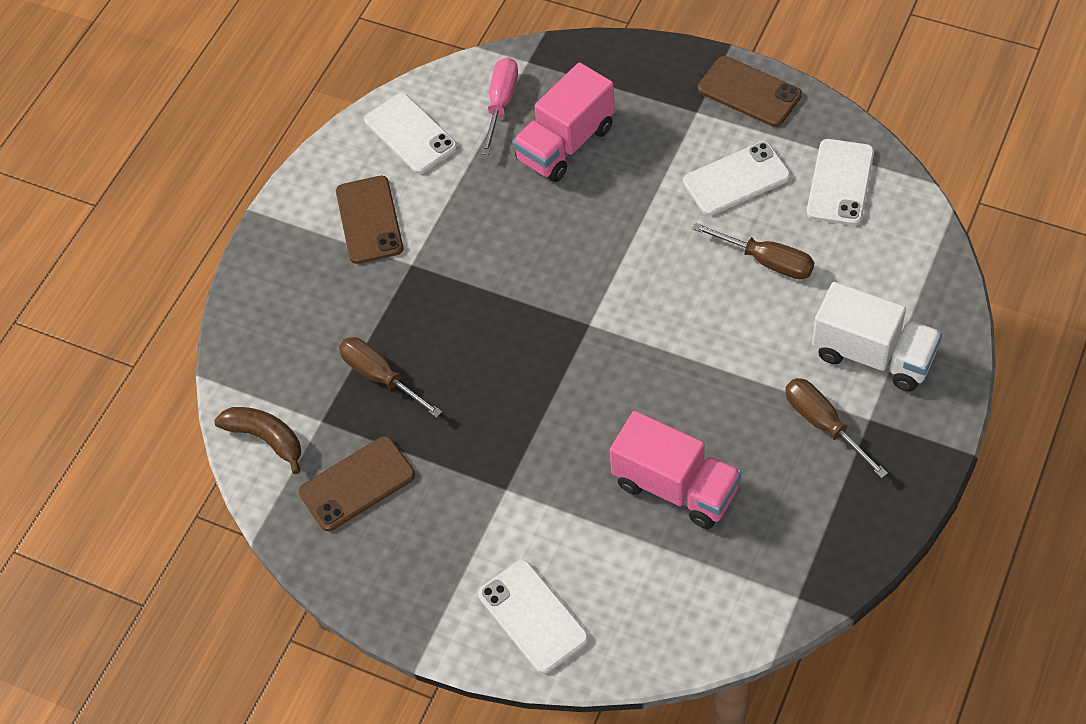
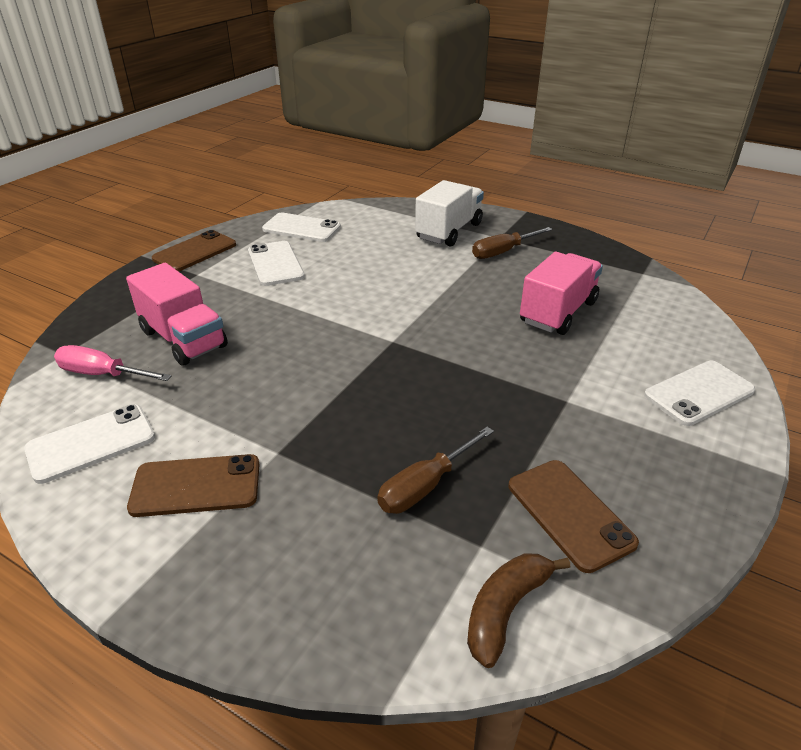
camera: 90 degrees left, 20 degrees down
(768, 261) = (358, 259): brown screwdriver -> none

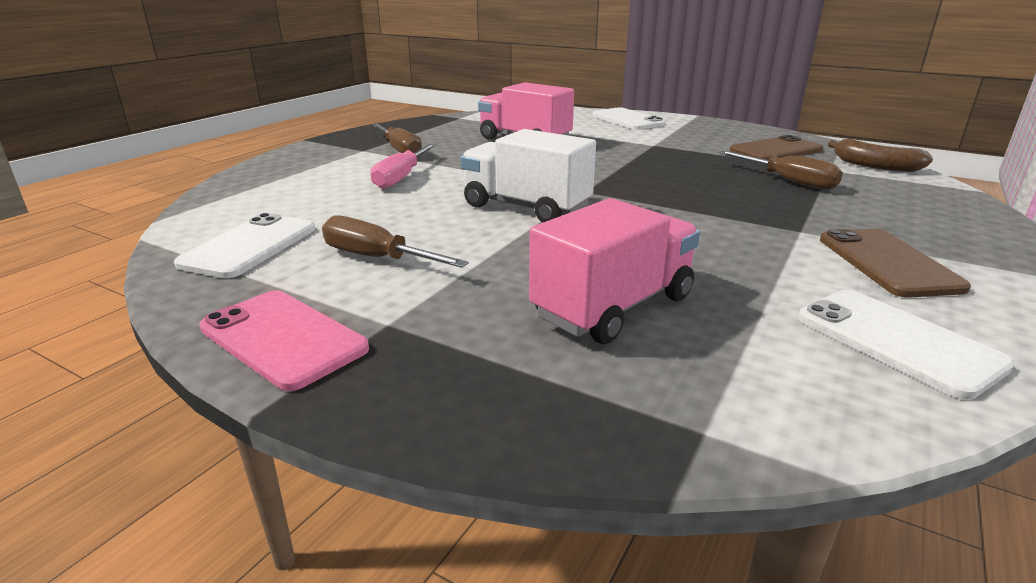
camera: 90 degrees left, 10 degrees down
(102, 374) = (742, 367): pink screwdriver -> pink screwdriver (400, 178)
(195, 252) = (283, 338): brown phone -> pink phone
(275, 264) = (376, 258): white phone -> brown screwdriver
(449, 231) = (332, 167): white truck -> white truck (526, 207)

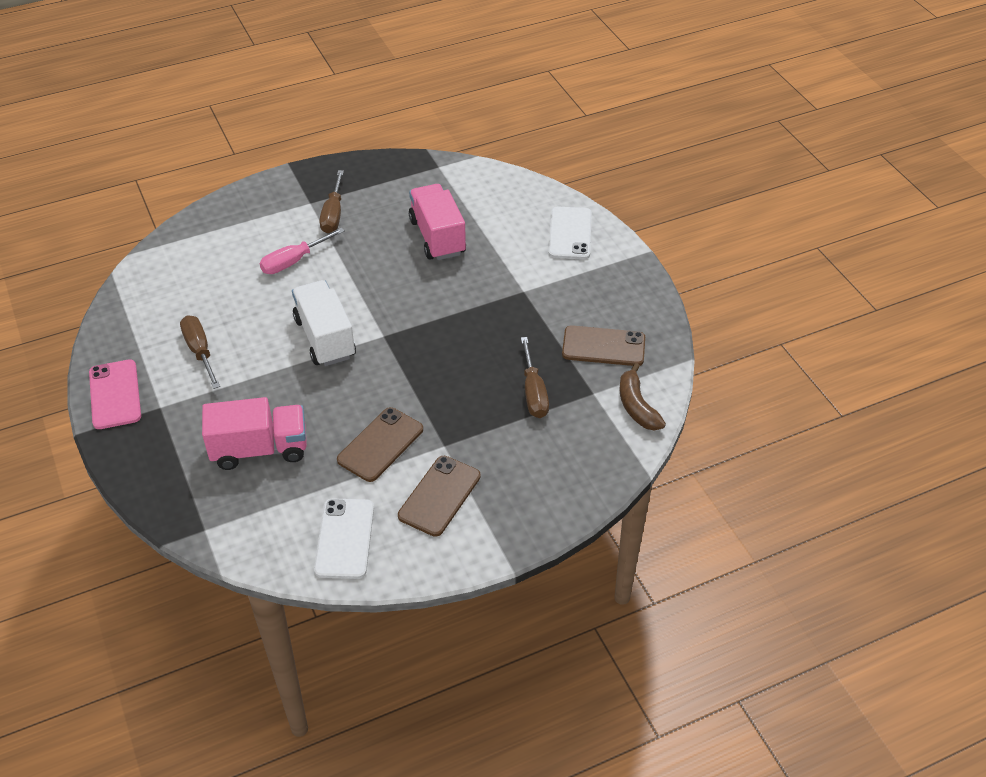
camera: 35 degrees right, 20 degrees up
(249, 246) = (153, 307): white phone -> none
(742, 251) = (380, 444): none -> brown phone

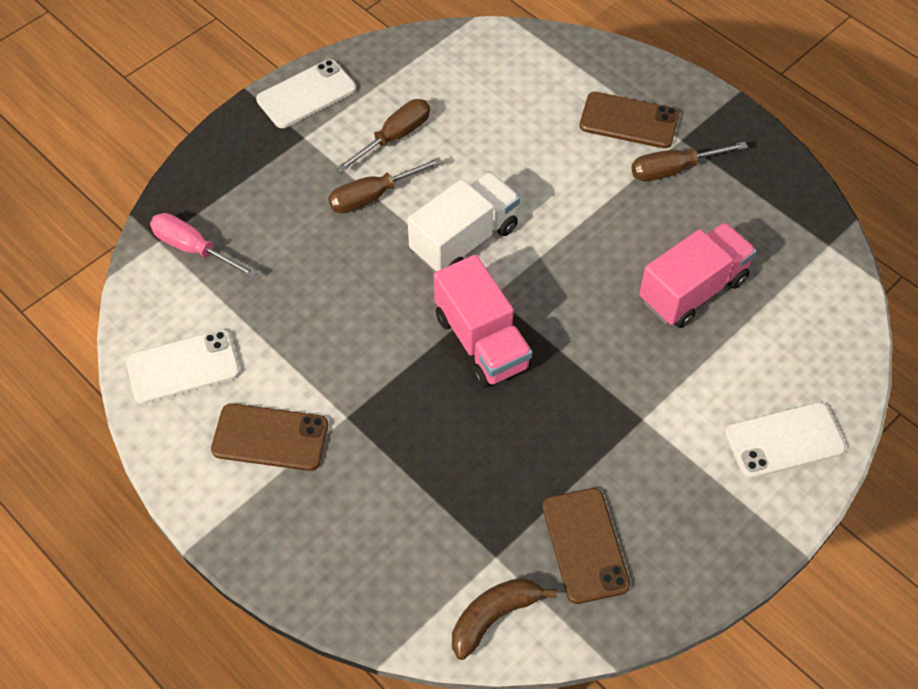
camera: 70 degrees right, 10 degrees up
(115, 394) = (306, 94): pink phone -> white phone
(260, 449) = (278, 244): pink truck -> pink truck (482, 341)
(293, 261) = (572, 163): pink screwdriver -> pink screwdriver (192, 248)
(380, 444) = (324, 352): brown phone -> brown phone (629, 121)
(533, 393) = (468, 486): brown screwdriver -> brown screwdriver (372, 196)

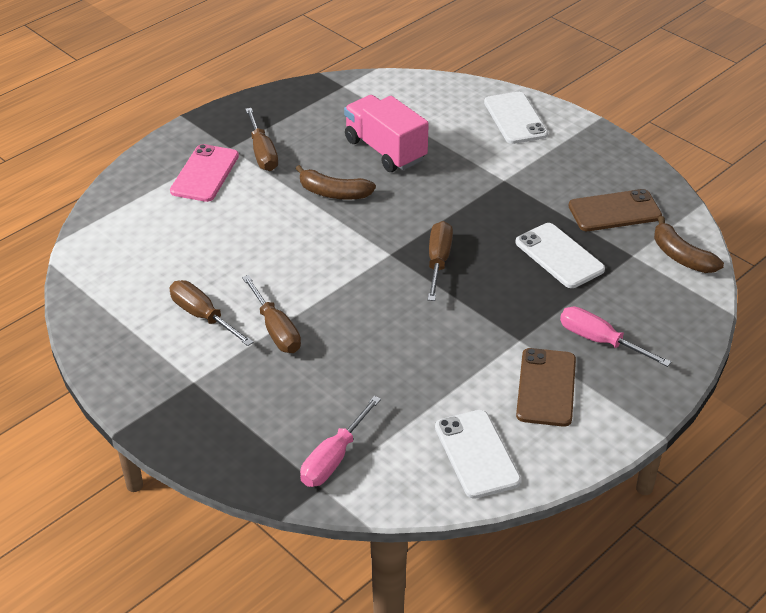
camera: 90 degrees left, 15 degrees down
(306, 94) = (134, 382): white phone -> white phone (559, 256)
(340, 499) = (599, 340): none -> pink screwdriver
(464, 240) = (330, 270): white truck -> none
(482, 341) = (438, 261): pink truck -> brown screwdriver
(602, 239) = (334, 193): none -> brown banana
(629, 121) = (205, 173): brown phone -> pink phone

